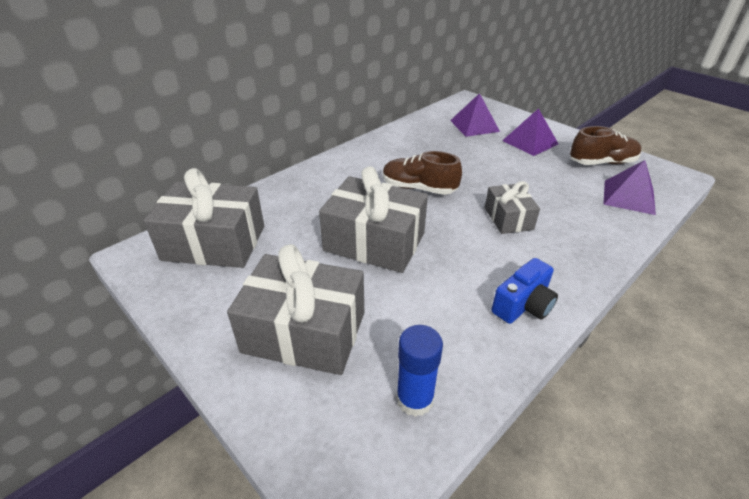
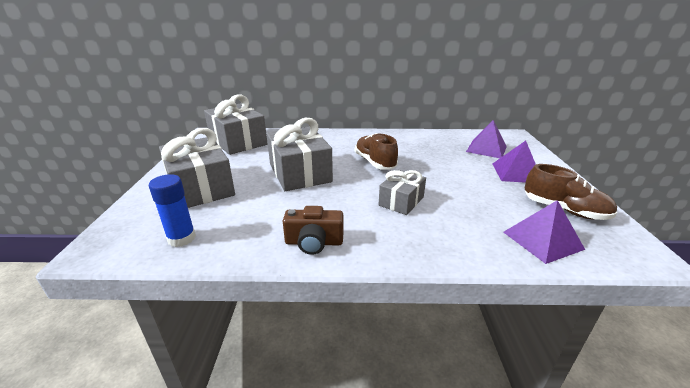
camera: 45 degrees right, 10 degrees down
(523, 305) = (314, 242): blue camera -> brown camera

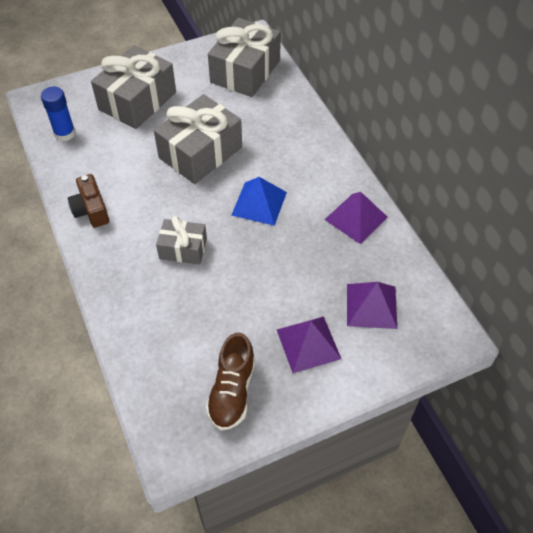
camera: 65 degrees right, 25 degrees up
(375, 162) = (259, 203): brown shoe -> blue pyramid
(542, 240) = (162, 370): purple pyramid -> purple pyramid (356, 218)

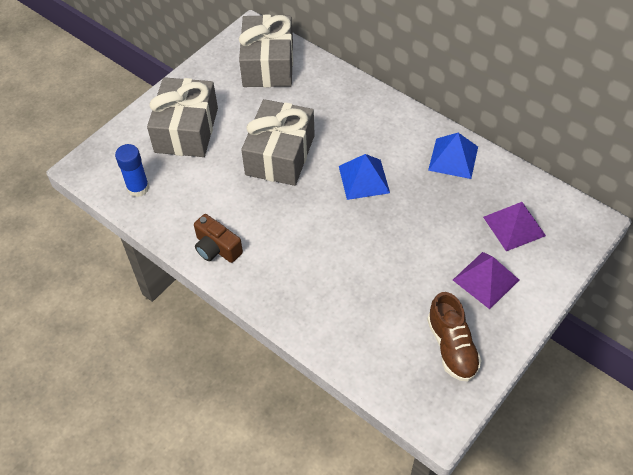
camera: 25 degrees left, 0 degrees up
(183, 249) = (325, 246): grey gift -> none
(356, 218) = (453, 158): purple pyramid -> blue pyramid

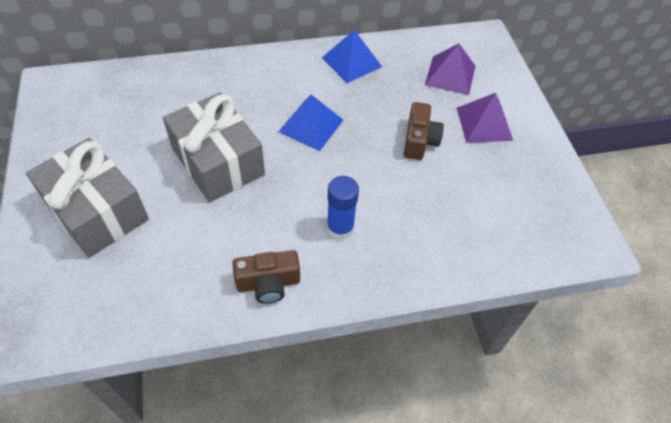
camera: 55 degrees left, 0 degrees up
(138, 188) = (116, 303): blue glue stick -> blue glue stick (340, 228)
(268, 64) = (106, 100): grey gift -> none
(420, 250) = (419, 141): none -> brown camera
(451, 347) = (529, 187): brown shoe -> none

